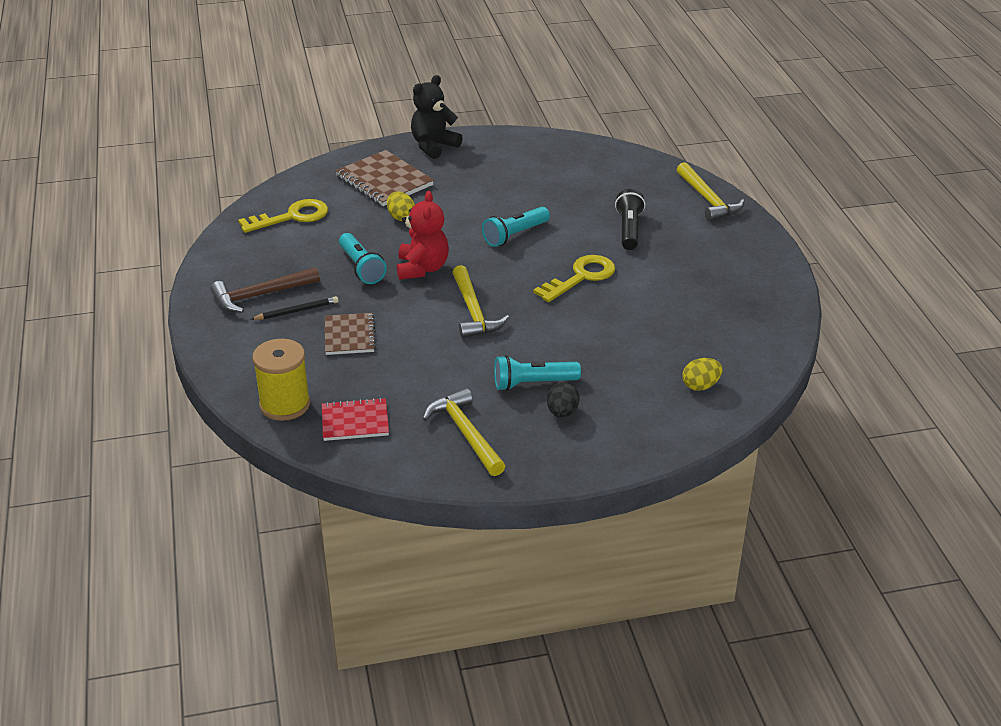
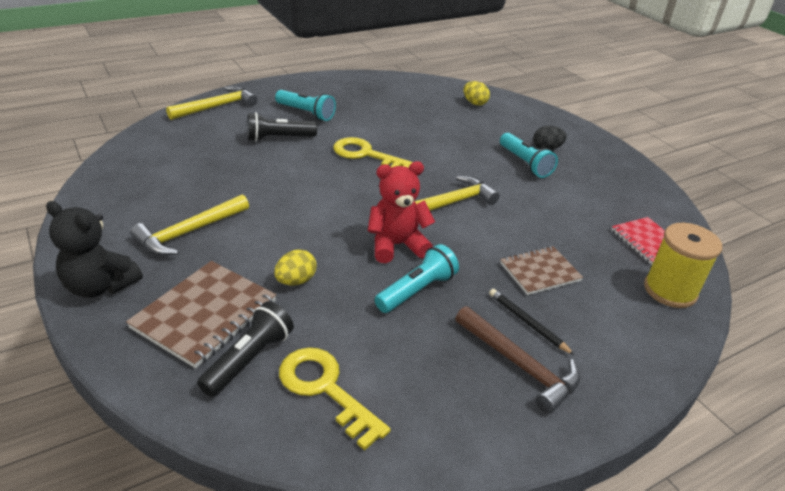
camera: 110 degrees left, 0 degrees up
(333, 194) = (249, 359): none -> black flashlight
(465, 433) = (607, 185): yellow hammer -> yellow hammer (189, 232)
(515, 235) = (309, 196): turquoise flashlight -> turquoise flashlight (306, 113)

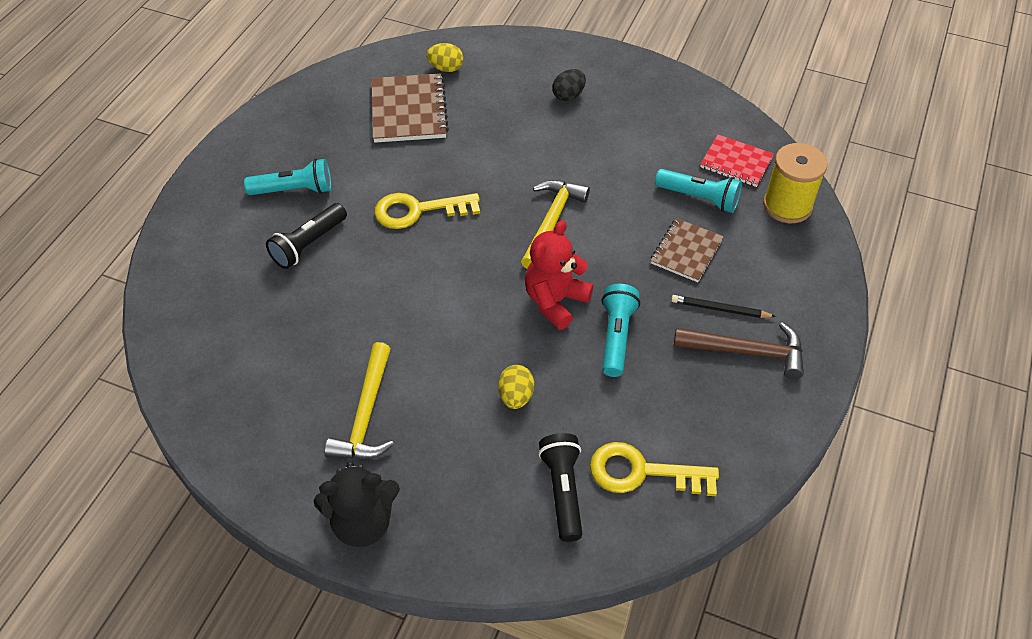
camera: 35 degrees left, 15 degrees up
(205, 314) = (483, 481): brown notebook -> brown notebook (409, 110)
(217, 106) = (186, 242): yellow hammer -> none
(525, 163) = (567, 128): turquoise flashlight -> turquoise flashlight (699, 198)

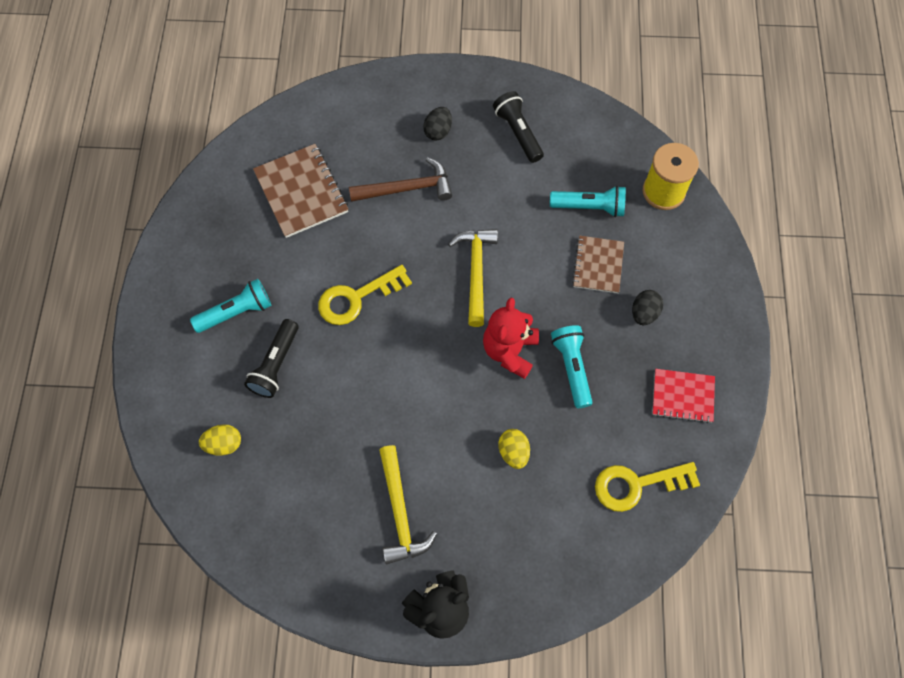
camera: 20 degrees left, 15 degrees up
(446, 68) = (315, 134): yellow egg -> yellow egg (224, 444)
(563, 491) = (583, 523): black flashlight -> black flashlight (518, 132)
(720, 309) = (644, 313): black pencil -> black egg
(736, 162) = (607, 159): red notebook -> red notebook (682, 396)
(746, 351) = (678, 346): brown hammer -> brown hammer (407, 188)

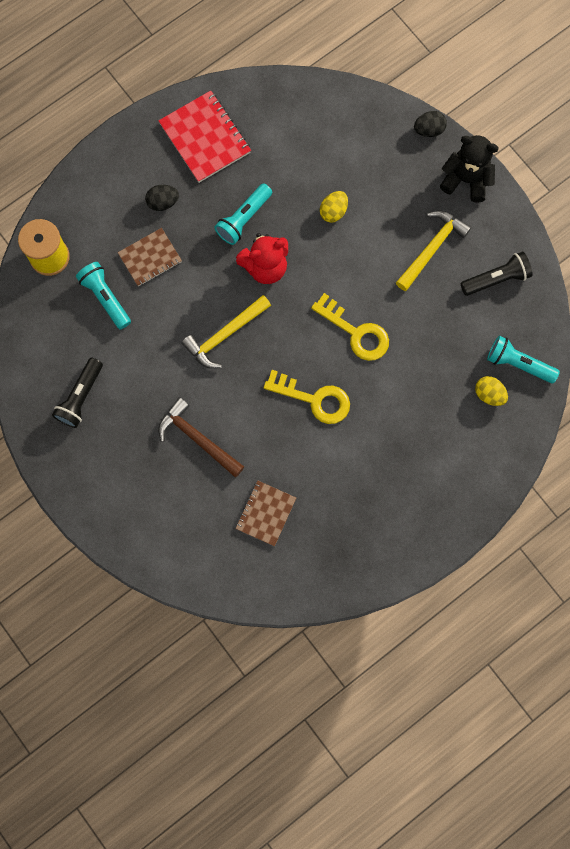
camera: 130 degrees left, 10 degrees up
(236, 312) = (396, 472): turquoise flashlight -> turquoise flashlight (518, 363)
(275, 364) = (408, 410): black flashlight -> black flashlight (496, 279)
(301, 192) = (265, 513): brown notebook -> brown notebook, size x0.65
(438, 131) = (128, 457): black egg -> black egg (428, 130)
(636, 485) = (290, 125): yellow key -> yellow key (356, 332)
(682, 396) = (205, 138): red notebook -> red notebook, size x1.55

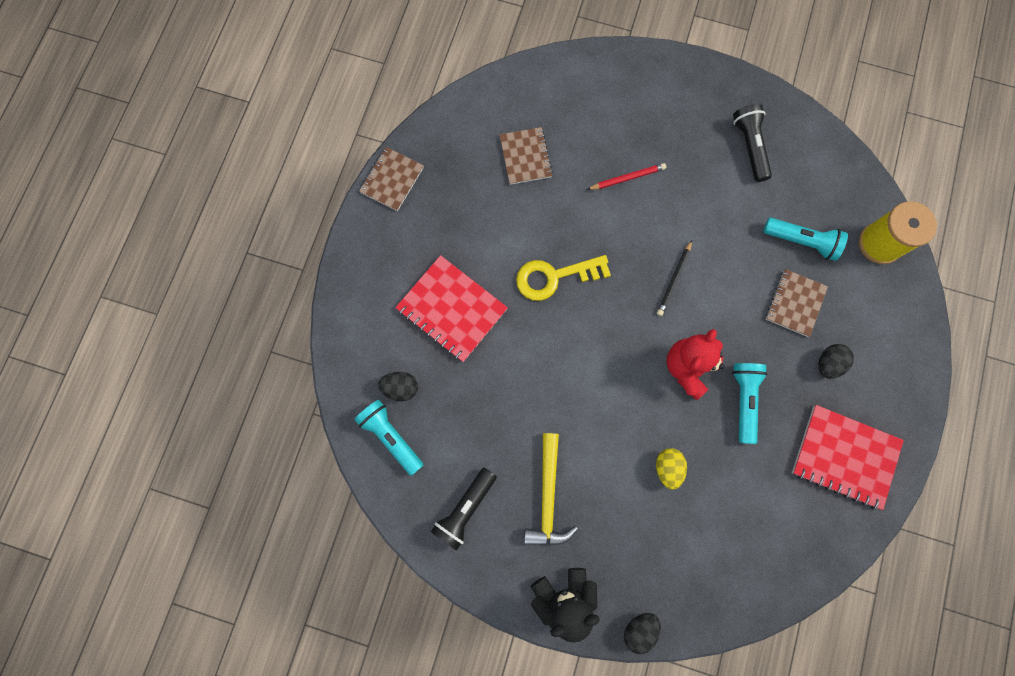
camera: 145 degrees right, 0 degrees up
(197, 438) = (627, 178): brown hammer -> red pencil
(225, 335) = (674, 280): yellow hammer -> black pencil
(356, 332) = (561, 362): yellow key -> none
(389, 569) = (392, 180): none -> brown notebook
(411, 427) = (451, 309): none -> red notebook
(489, 394) = (400, 388): yellow egg -> black egg
(518, 363) = (391, 436): turquoise flashlight -> turquoise flashlight turned 120 degrees counterclockwise

